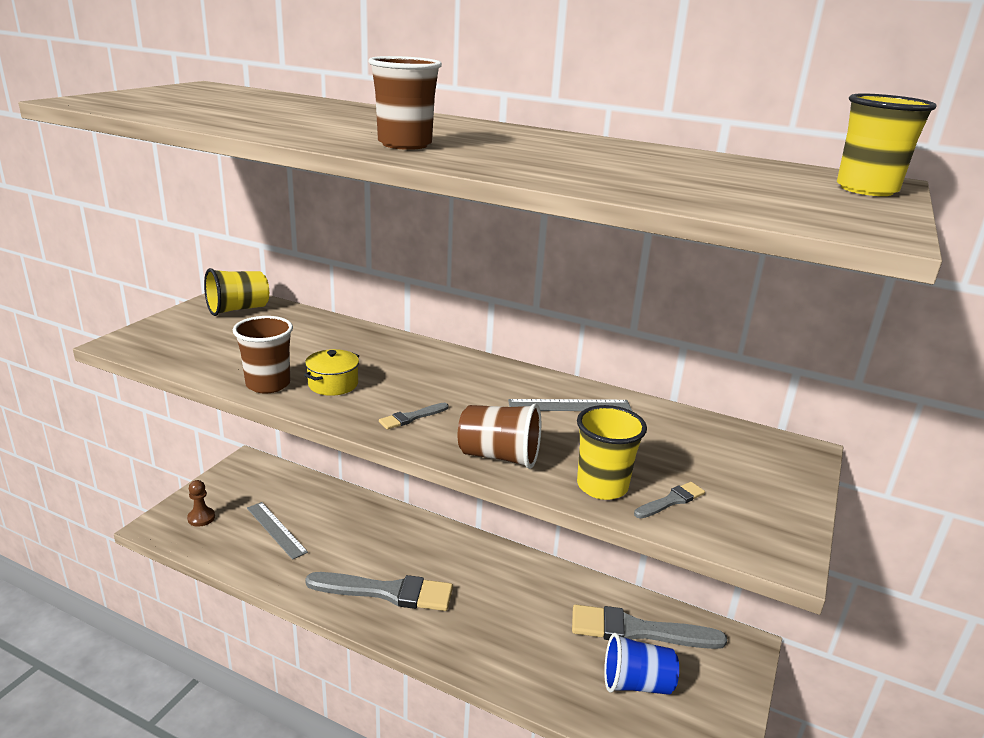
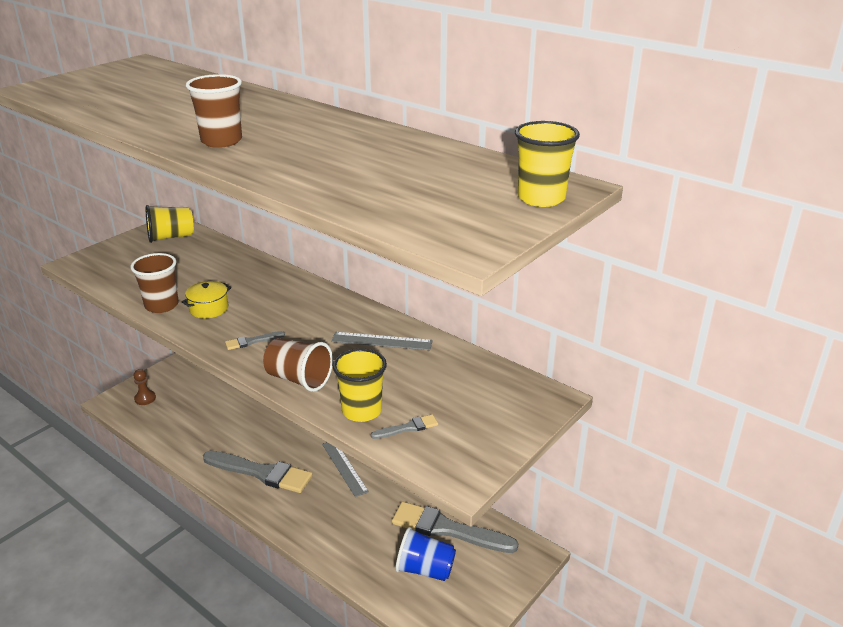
camera: 15 degrees right, 5 degrees up
(276, 530) = (196, 414): grey ruler -> grey ruler (344, 467)

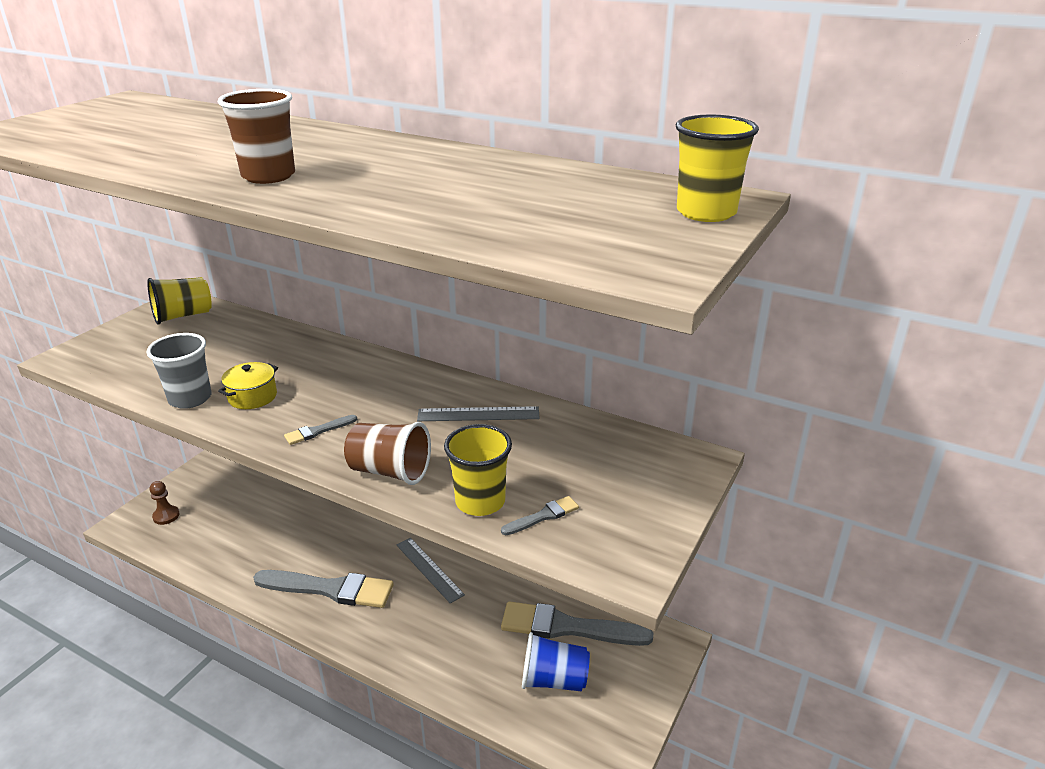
camera: 10 degrees left, 0 degrees up
(161, 305) = (190, 398): brown cup -> grey cup

